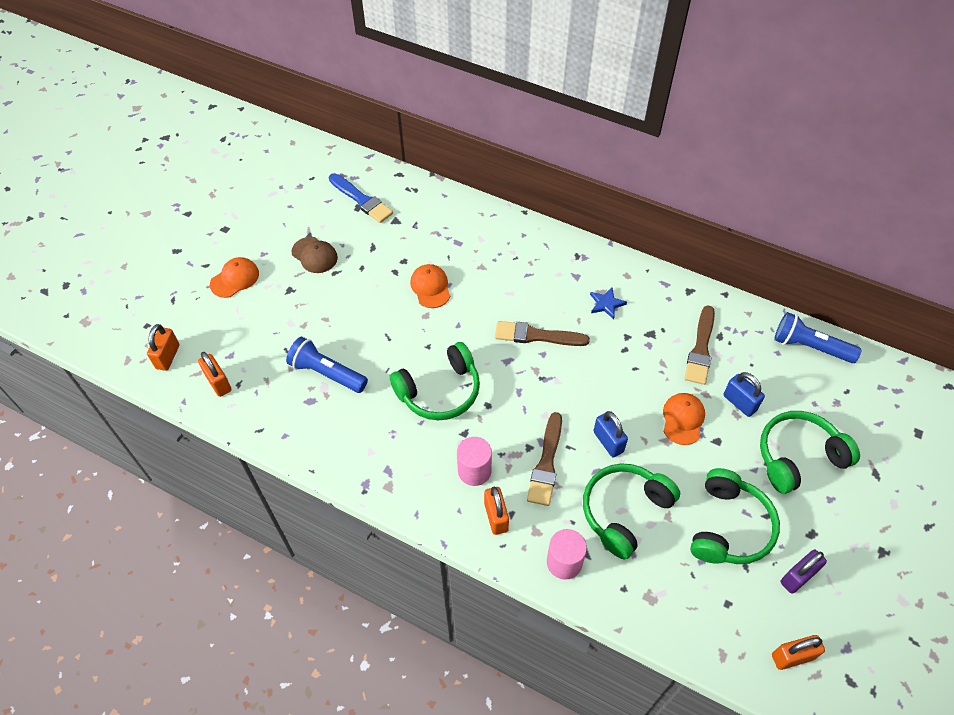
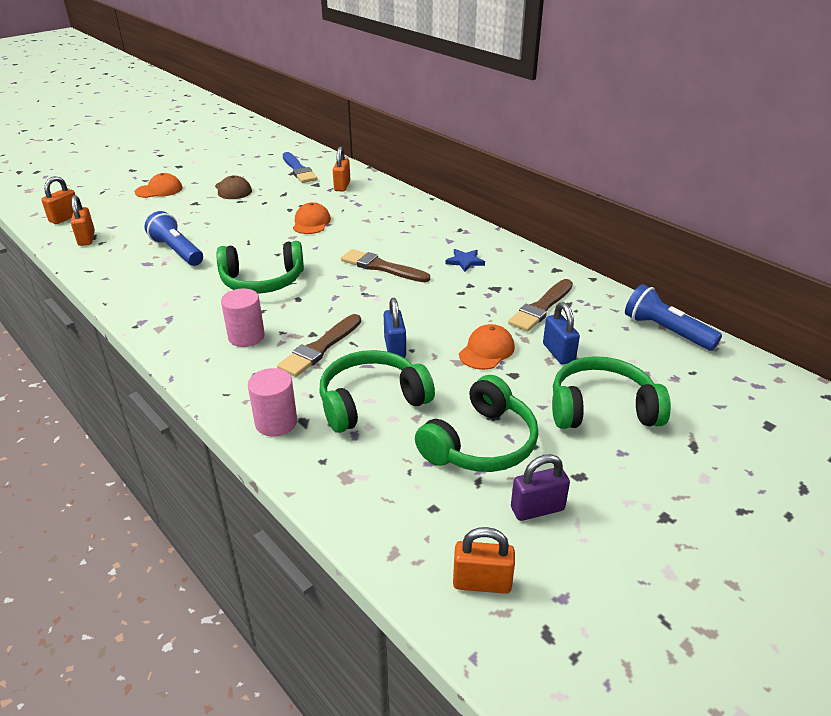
camera: 20 degrees right, 20 degrees down
(496, 517) = (237, 372): orange padlock -> orange padlock (342, 186)

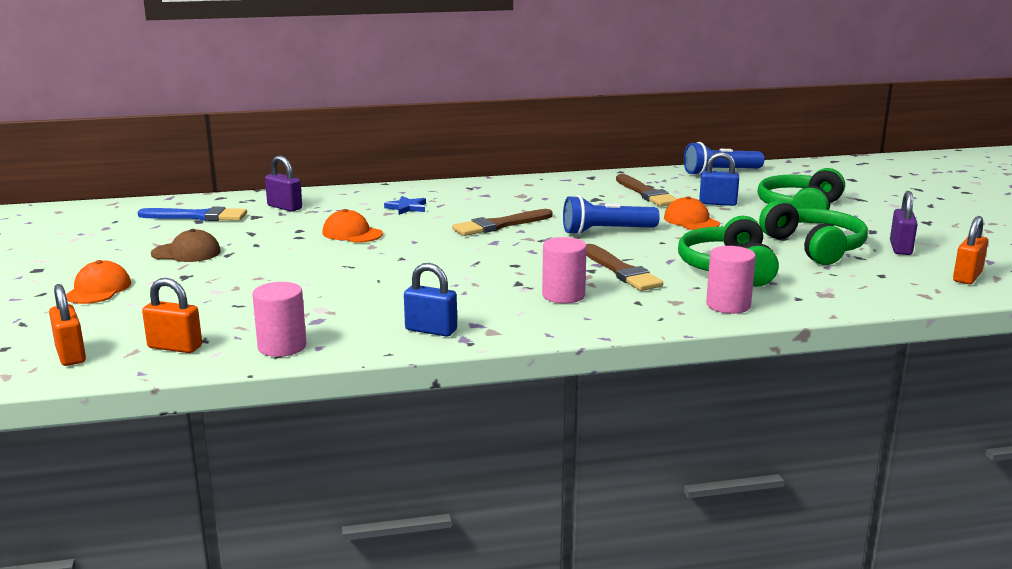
camera: 60 degrees left, 15 degrees down
(100, 267) = (282, 347): none -> pink cylinder
(177, 251) = (311, 301): blue flashlight -> blue flashlight (606, 231)
(262, 281) = (455, 273): green headphones -> none
(342, 186) = (284, 207): orange padlock -> purple padlock
(395, 348) = (653, 246): blue padlock -> blue padlock (431, 330)
(465, 261) = (534, 198): blue star -> blue star (407, 207)

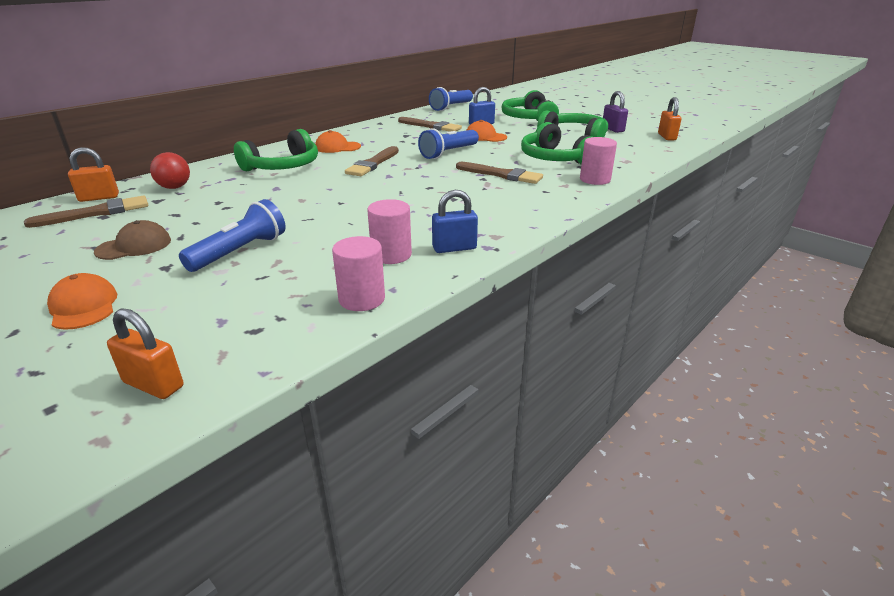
camera: 35 degrees left, 10 degrees up
(175, 347) = (261, 334): orange padlock -> orange padlock (99, 198)
(197, 216) = (96, 213): blue brush -> brown brush
(252, 280) = (240, 252): none -> blue flashlight
(284, 207) = (175, 187): purple padlock -> red ball
(352, 233) = (269, 194): orange cap -> orange cap (337, 147)
(407, 207) = (283, 166): blue star -> green headphones
(563, 295) = (496, 199): pink cylinder -> pink cylinder (391, 255)

